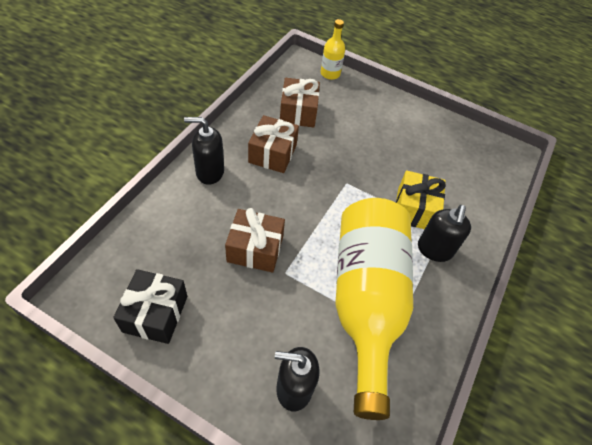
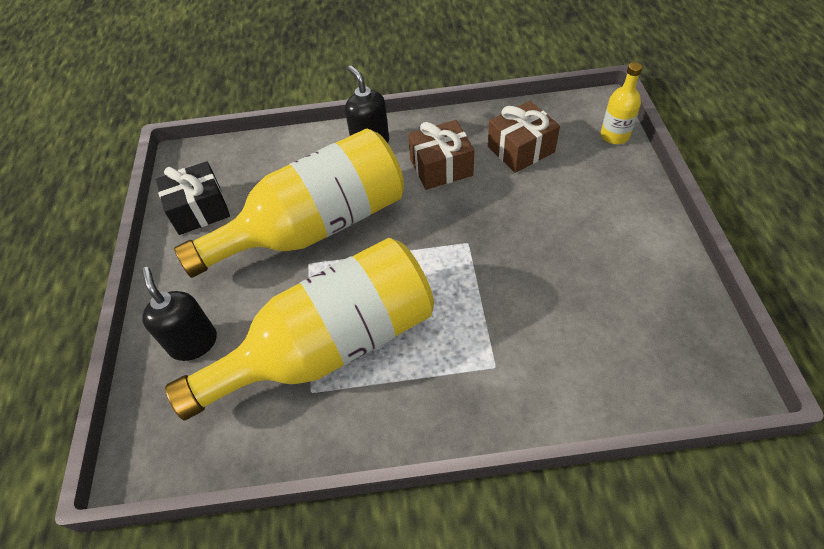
camera: 65 degrees right, 0 degrees up
(255, 249) = (315, 227): brown gift -> yellow bottle
(414, 209) = (497, 322): yellow gift -> none
(434, 250) = (456, 373): black soap dispenser -> none

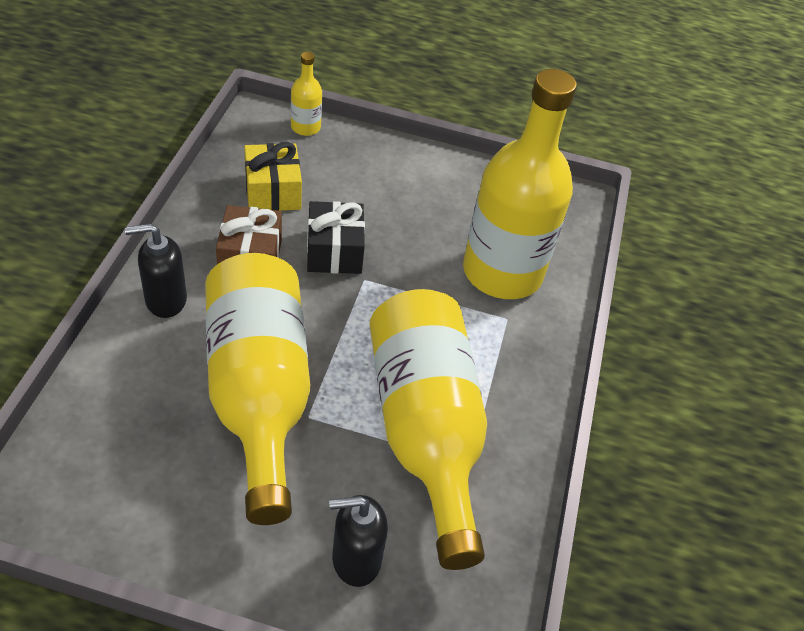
camera: 80 degrees left, 5 degrees down
(199, 210) = (141, 507): black gift -> black gift (334, 251)
(521, 149) = (273, 191): brown gift -> yellow gift
(554, 343) = (502, 272): none -> yellow bottle

